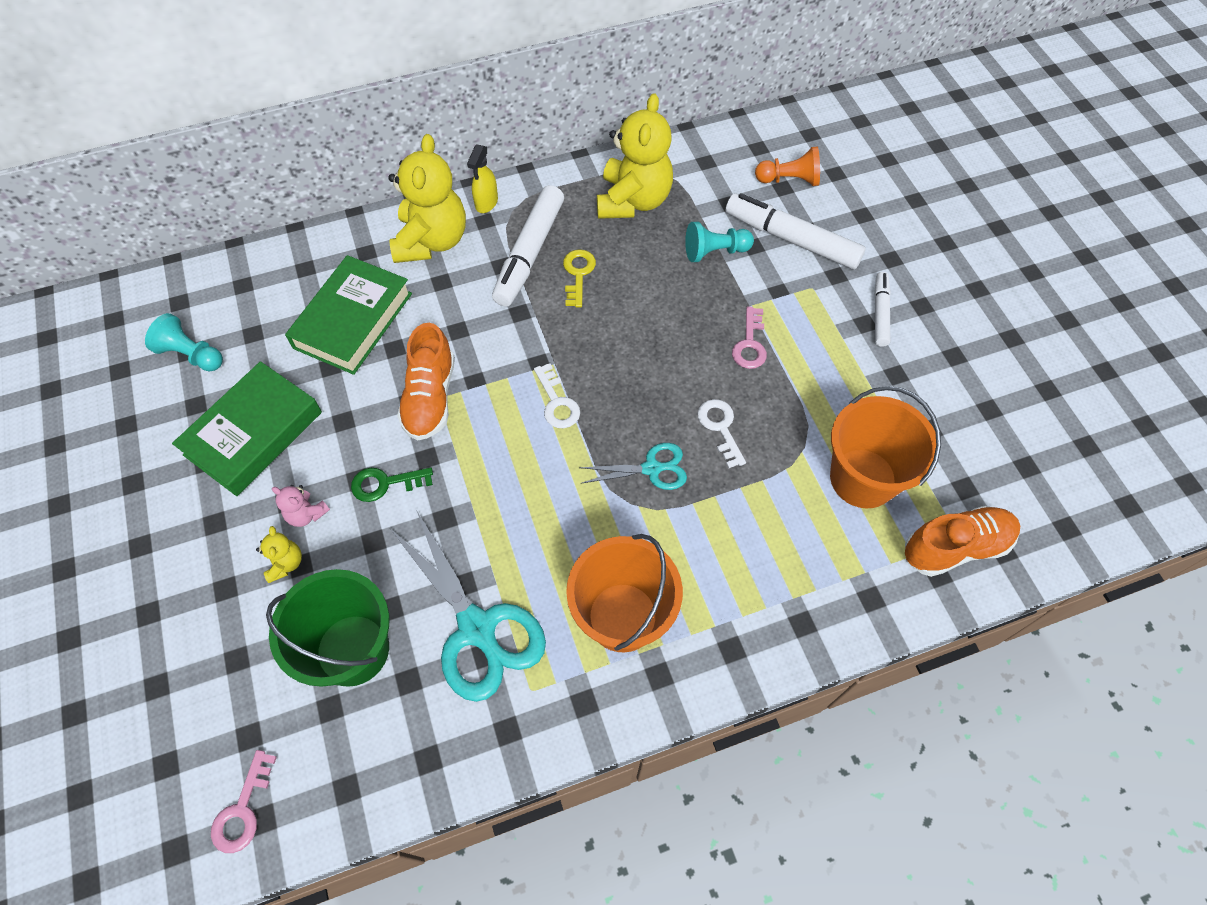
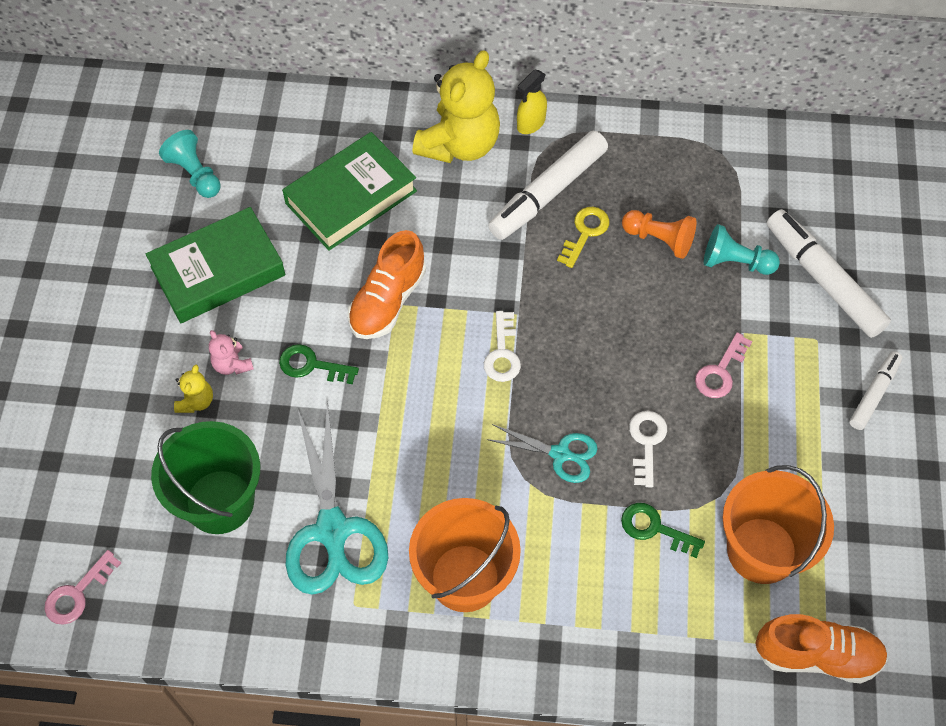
camera: 25 degrees right, 0 degrees up
(633, 201) = (679, 176): yellow teddy bear -> none
(765, 498) = (654, 528): none -> green key
(789, 180) = (856, 214): orange pawn -> orange pawn (659, 239)

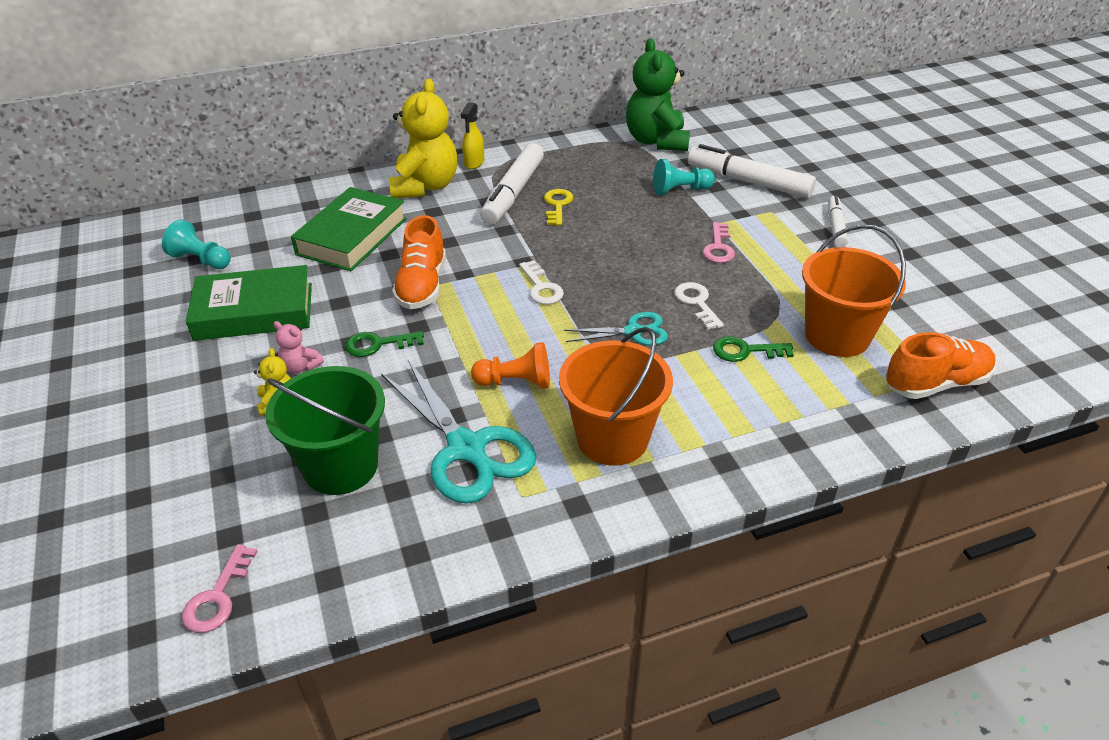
camera: 25 degrees left, 20 degrees down
(218, 271) = (254, 311): green book -> green book turned 45 degrees clockwise
(659, 239) = (616, 194): orange pawn -> orange pawn (516, 382)
(760, 164) = (656, 141): none -> green teddy bear

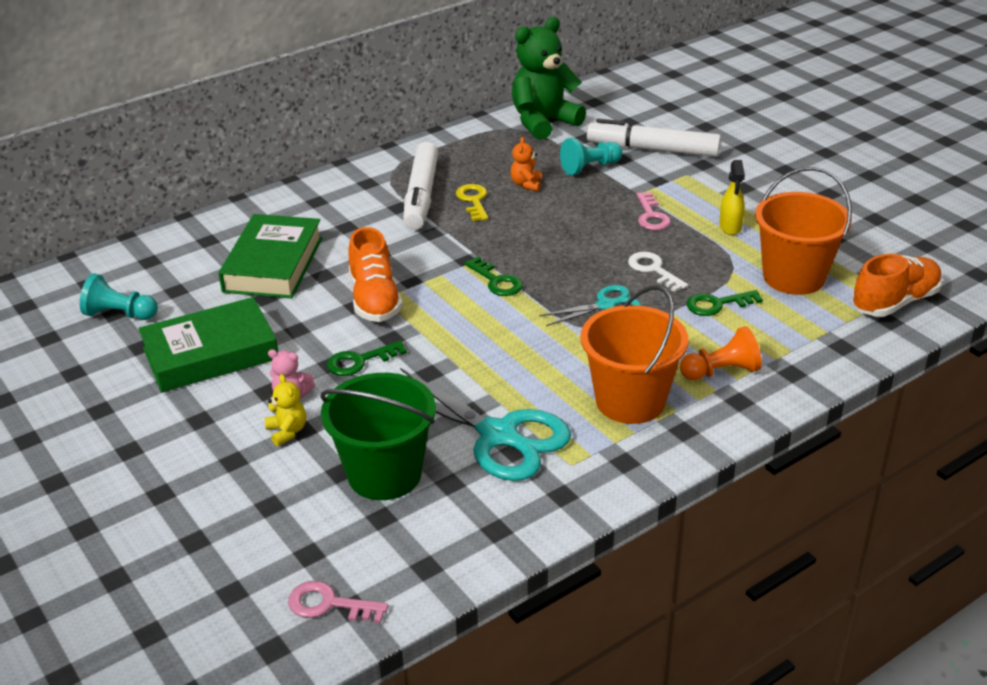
camera: 15 degrees left, 5 degrees down
(217, 597) = (329, 604): pink key -> pink key turned 105 degrees clockwise
(425, 186) = (324, 203): yellow teddy bear -> none
(474, 163) = (364, 172): yellow spray bottle -> yellow spray bottle (730, 227)
(516, 382) = (515, 370): orange pawn -> orange pawn (721, 371)
(541, 288) = (497, 281): white key -> green key
(613, 197) = (526, 184): none -> orange teddy bear
(656, 141) = (543, 122): green teddy bear -> green teddy bear turned 75 degrees clockwise
(835, 226) = (753, 179): white marker -> none

